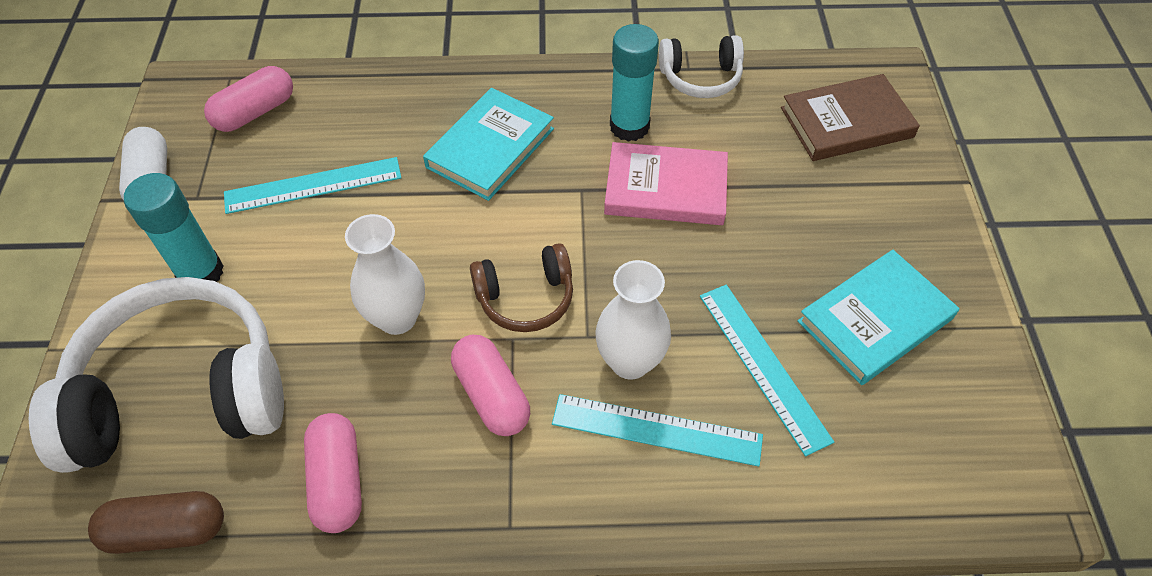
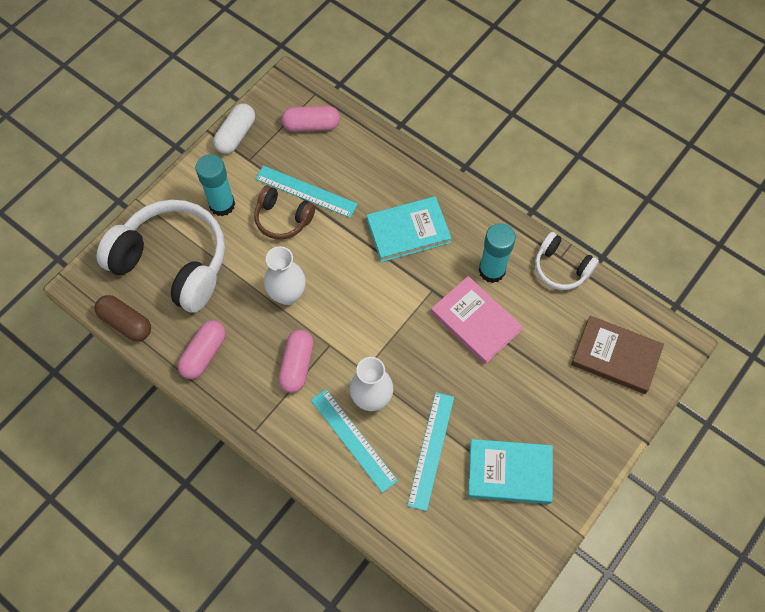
camera: 40 degrees right, 10 degrees up
(525, 297) = (353, 329): brown headphones -> brown headphones (283, 219)

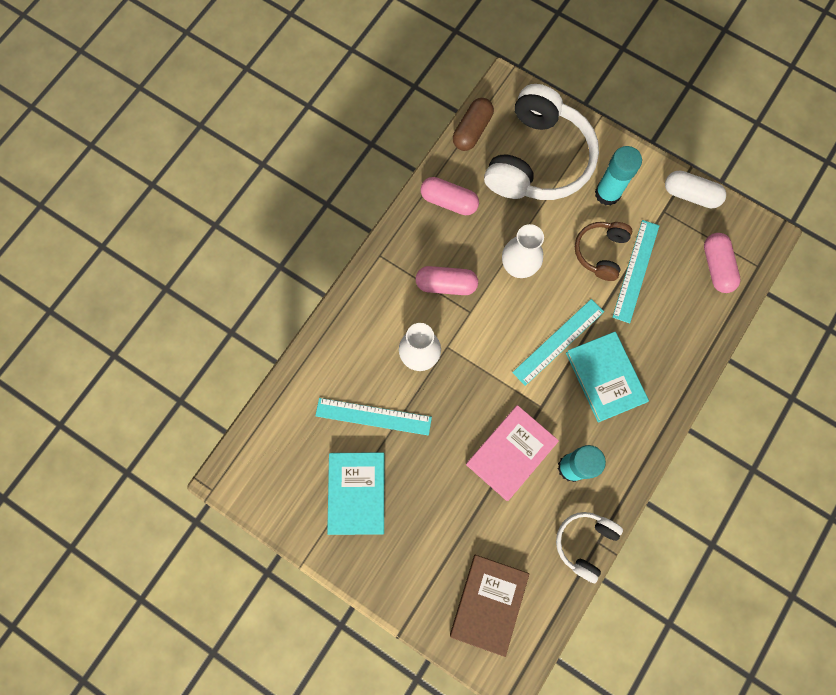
camera: 85 degrees right, 10 degrees up
(353, 439) = (378, 343): turquoise ruler -> turquoise ruler (558, 342)

